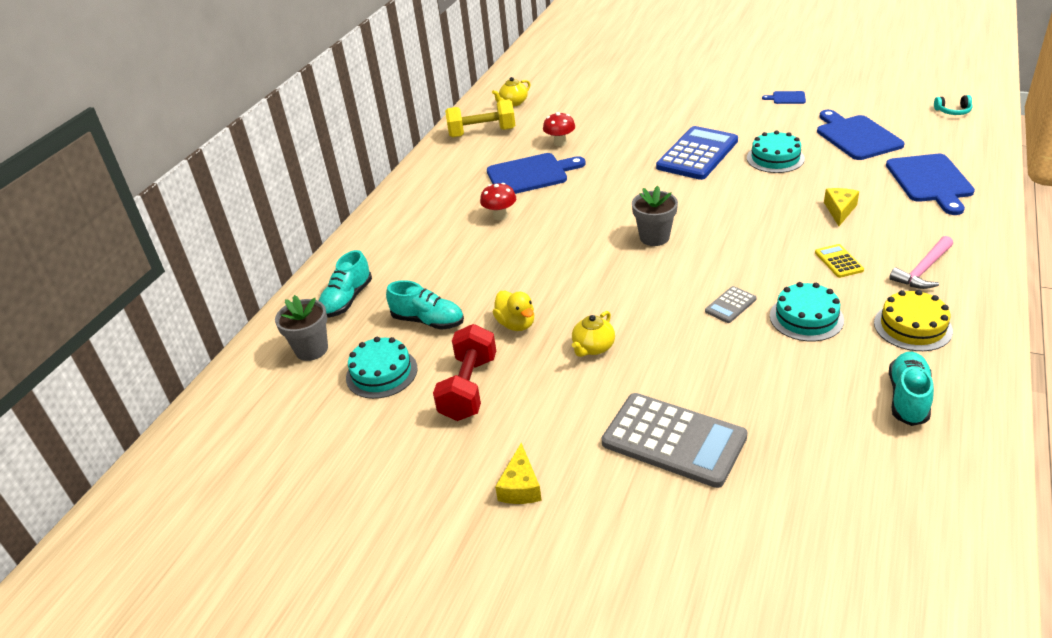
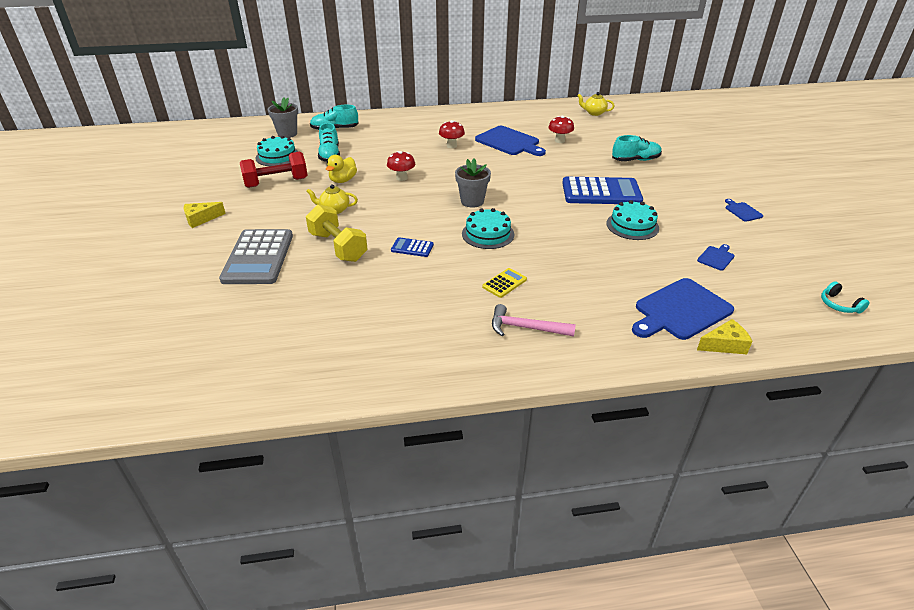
camera: 55 degrees right, 0 degrees up
(482, 133) = (543, 114): yellow dumbbell -> yellow dumbbell (338, 247)
(552, 274) = (402, 178): none -> red mushroom
(730, 305) = (412, 248): grey calculator -> blue calculator
(806, 318) = (418, 282): turquoise cake -> turquoise cake (488, 234)
(839, 210) = (581, 270): yellow cheese -> yellow cheese (724, 345)
(856, 136) = (716, 257): blue cutting board -> blue cutting board, size x0.46
(908, 398) = (346, 345): turquoise shoe -> turquoise shoe (635, 160)
(912, 326) = (440, 334): yellow cake -> none

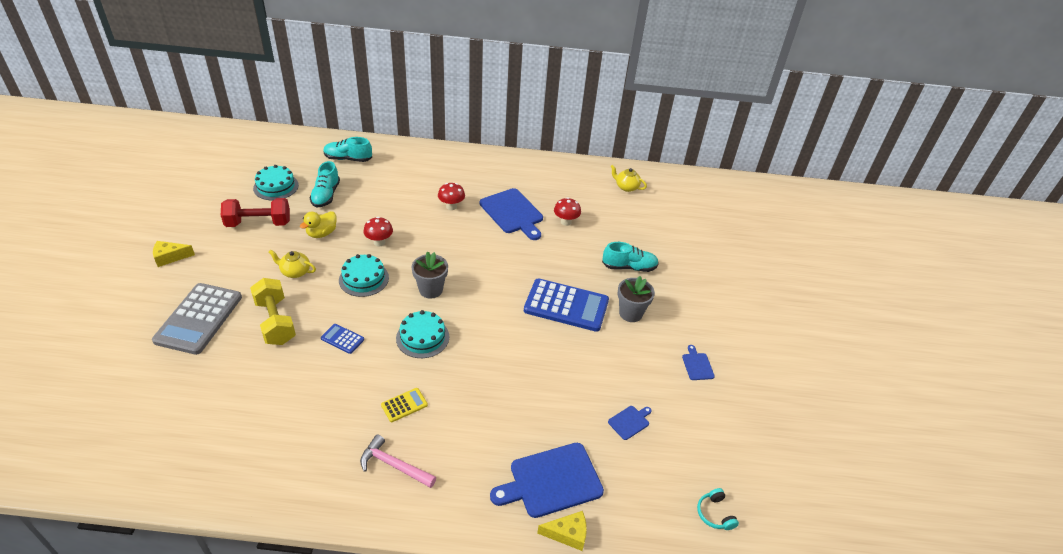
camera: 10 degrees right, 5 degrees up
(287, 134) = (299, 156): grey flower pot -> grey flower pot (630, 313)
(632, 226) = (571, 359): turquoise cake -> turquoise cake (364, 279)

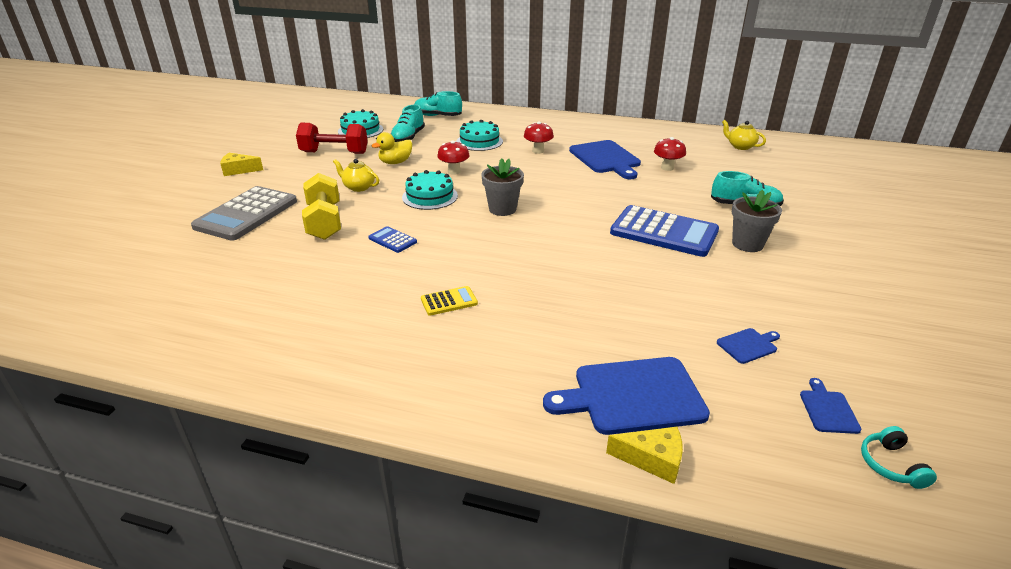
camera: 15 degrees right, 10 degrees down
(394, 465) = (422, 356): pink hammer -> none
(422, 337) = (484, 246): turquoise cake -> turquoise cake (479, 141)
(697, 365) = (844, 298): blue cutting board -> blue cutting board (828, 409)

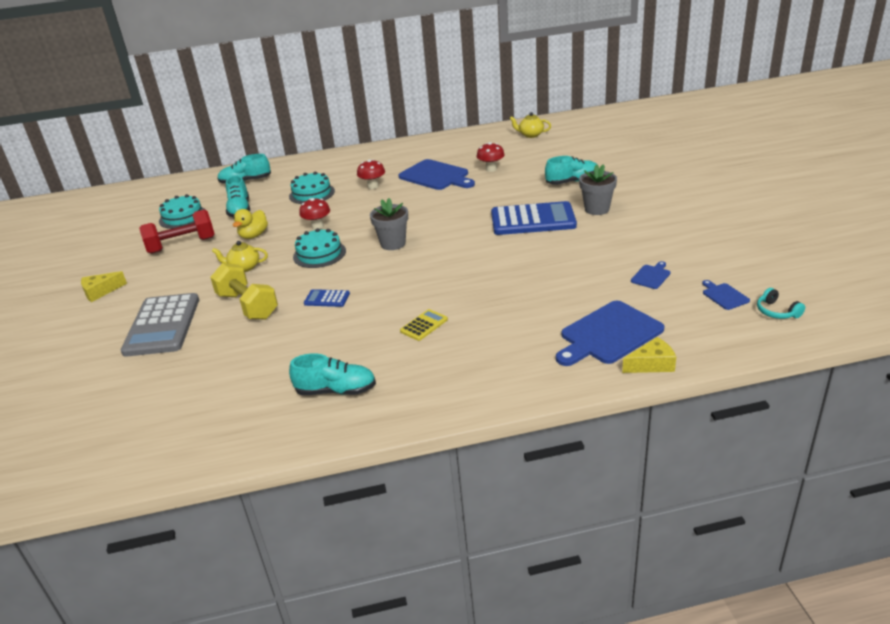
camera: 25 degrees left, 0 degrees up
(305, 334) = (336, 391): none -> turquoise shoe

